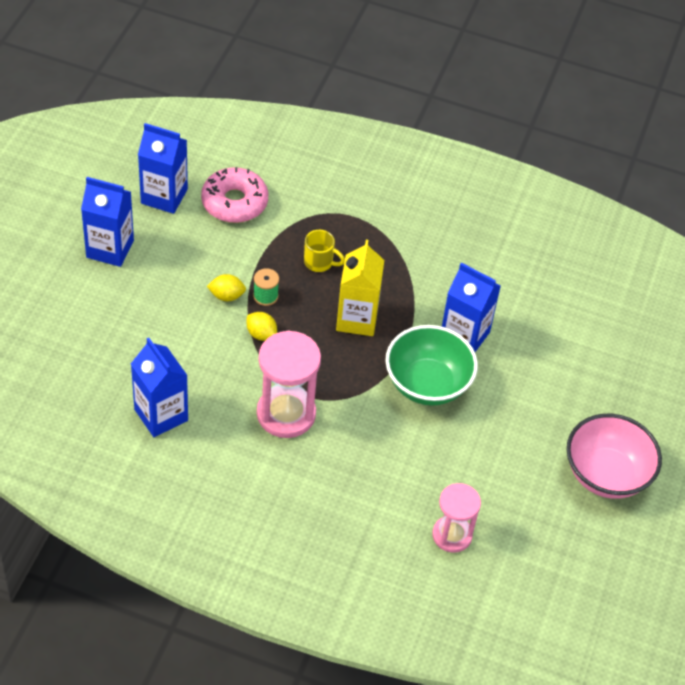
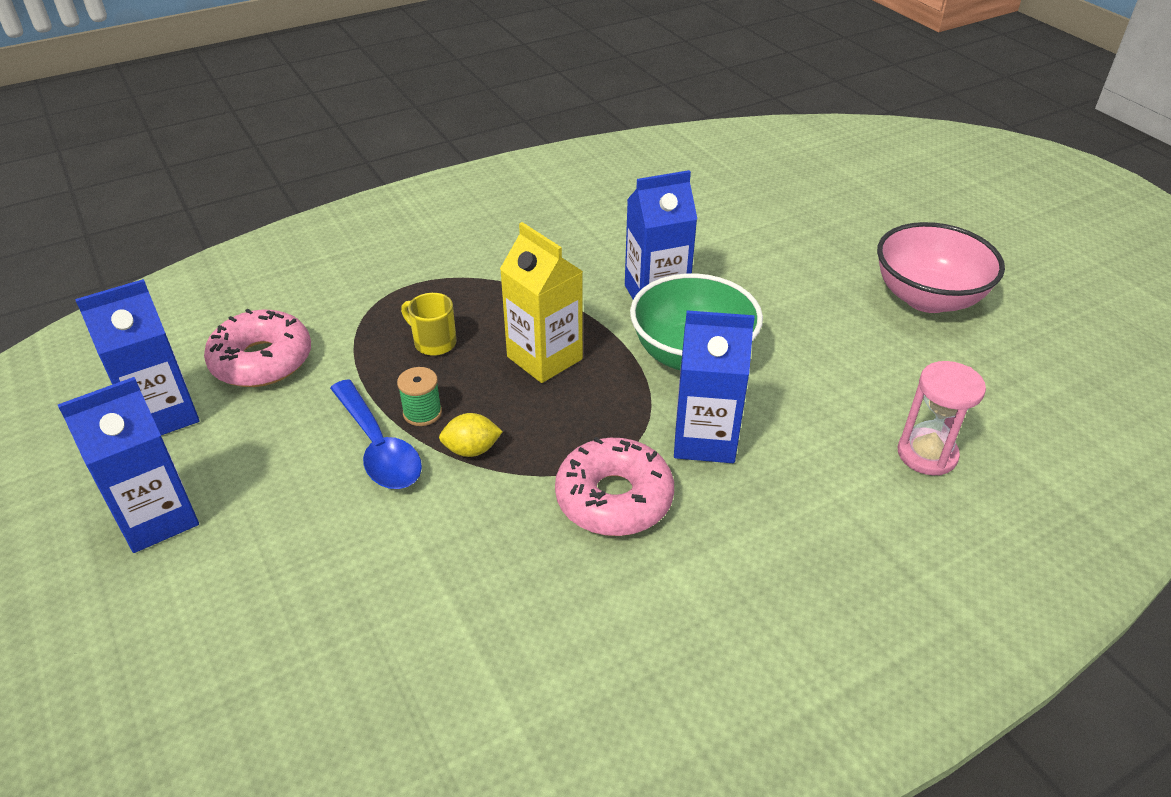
camera: 45 degrees left, 10 degrees down
(161, 415) = (482, 636): blue carton -> blue carton (704, 439)
(226, 296) = (378, 447): yellow lemon -> blue spoon
(286, 414) = (614, 498): pink hourglass -> pink donut
(319, 262) = (433, 342): yellow mug -> yellow mug turned 120 degrees counterclockwise

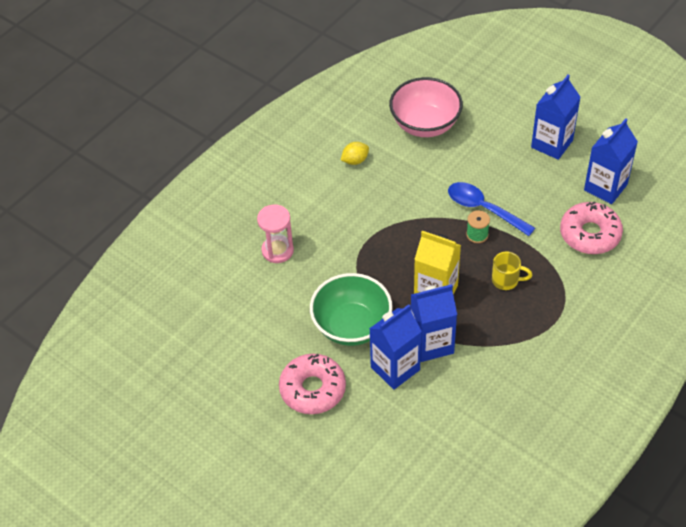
camera: 160 degrees right, 10 degrees up
(471, 450) = (437, 223): yellow lemon -> yellow lemon (355, 160)
(614, 498) = (353, 223): pink donut -> pink donut (312, 389)
(704, 439) = (322, 271): blue carton -> blue carton (432, 344)
(927, 298) = (214, 433): pink bowl -> pink bowl (425, 124)
(927, 454) = (203, 303): pink hourglass -> pink hourglass (277, 250)

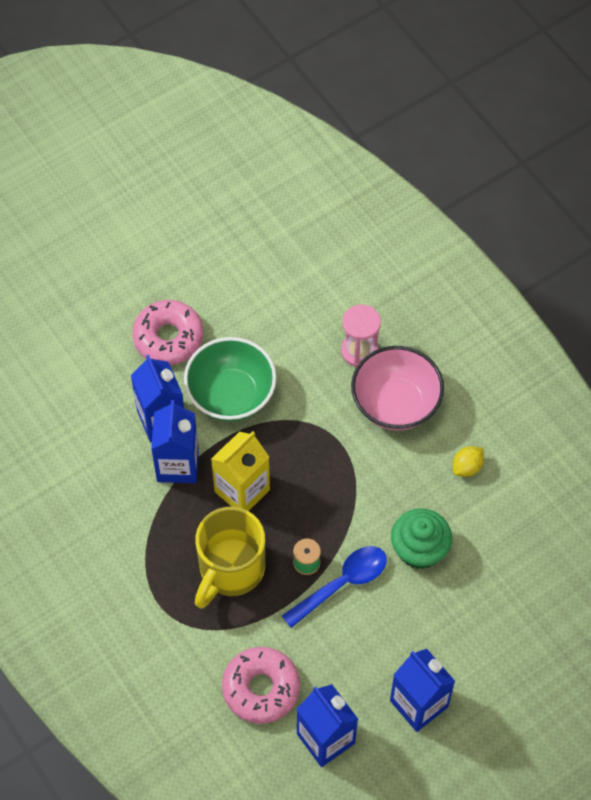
camera: 105 degrees right, 10 degrees up
(355, 160) = (467, 467): yellow lemon -> yellow lemon turned 60 degrees clockwise
(425, 124) = (501, 564): pink bowl -> pink bowl (395, 404)
(434, 171) = (419, 549): none -> green cupcake
(506, 280) = (230, 569): yellow mug -> yellow mug, size x2.06

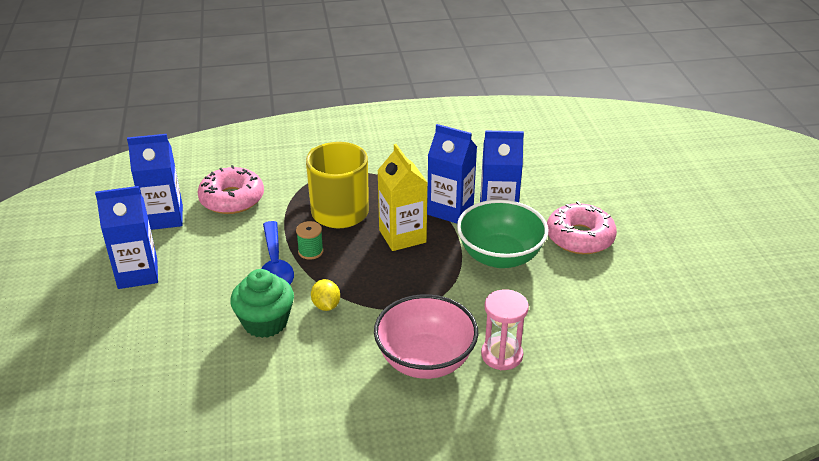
camera: 115 degrees right, 25 degrees down
(467, 467) = (320, 388): yellow lemon -> yellow lemon (326, 305)

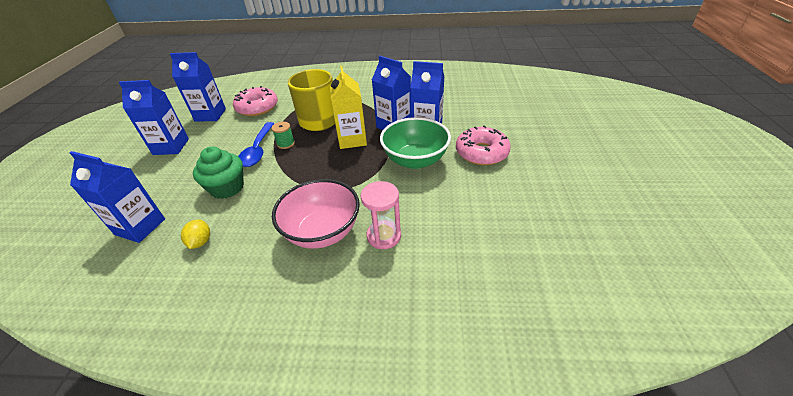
camera: 15 degrees right, 5 degrees up
(179, 387) = (140, 227): none -> blue carton
(326, 305) = (274, 181): yellow lemon -> yellow lemon (201, 242)

